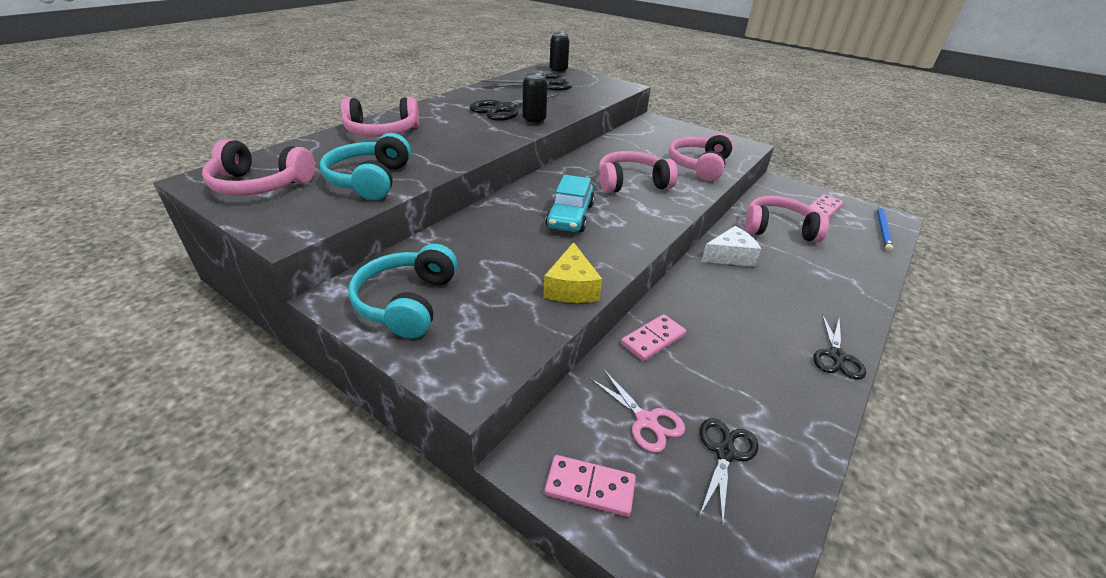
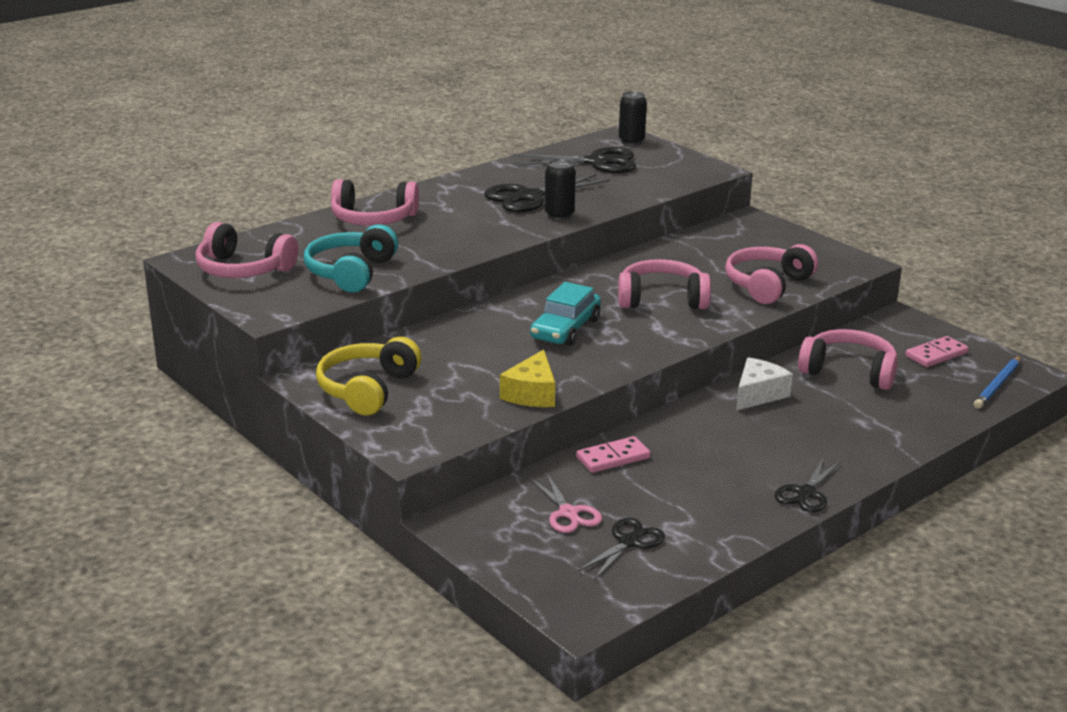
camera: 15 degrees right, 10 degrees down
(407, 302) = (368, 389): turquoise headphones -> yellow headphones
(590, 487) = (494, 545): pink domino -> none
(730, 256) = (758, 394): white cheese -> white cheese turned 45 degrees counterclockwise

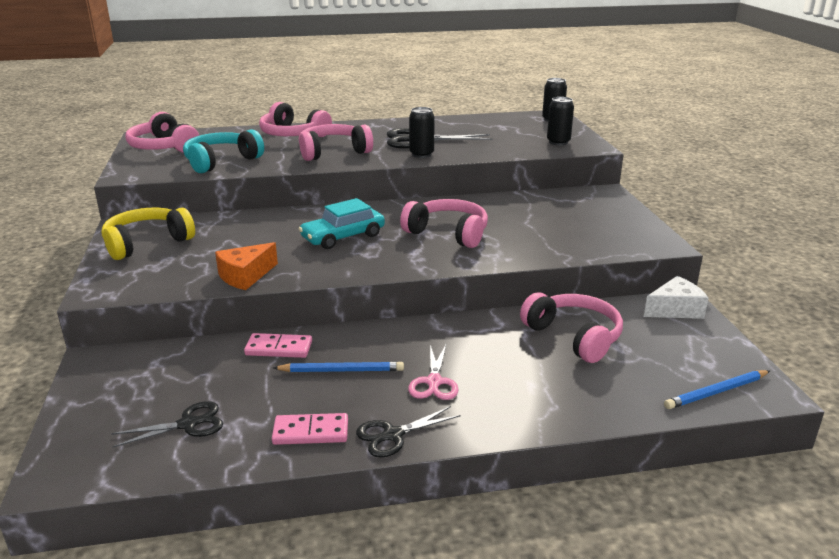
camera: 30 degrees right, 0 degrees up
(532, 393) = (245, 276): yellow cheese -> orange cheese
(568, 513) = (181, 382): pink scissors -> pink scissors (434, 382)
(596, 162) = (504, 128): black scissors -> none
(675, 170) = (558, 142): none -> black can
(696, 459) = (341, 370): none -> blue pencil
(758, 394) = (466, 333): white cheese -> white cheese (675, 309)
(767, 285) = (552, 243): pink headphones -> pink headphones (333, 152)
(936, 354) = (681, 345): pink domino -> pink domino (311, 432)

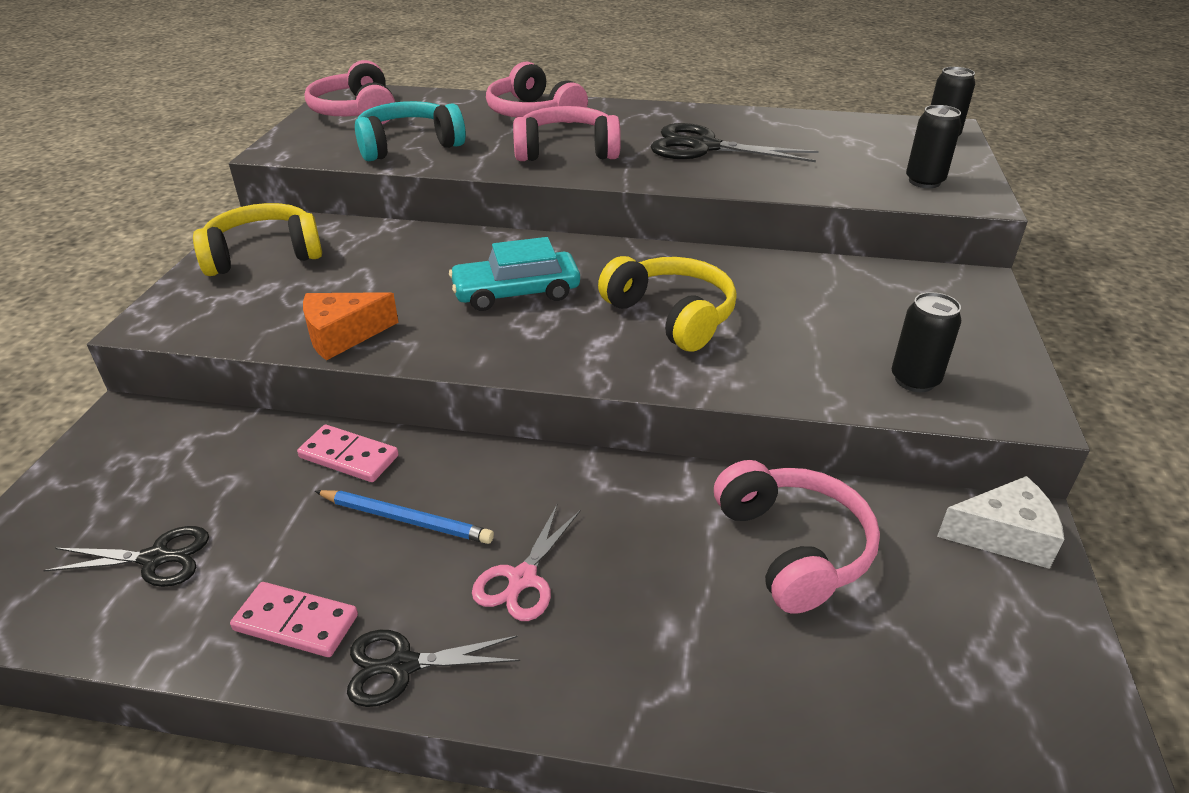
camera: 20 degrees right, 10 degrees up
(421, 154) = (690, 173): black can -> black can (914, 380)
(448, 233) = (671, 316): pink headphones -> yellow headphones
(716, 392) = (993, 744): blue pencil -> none

